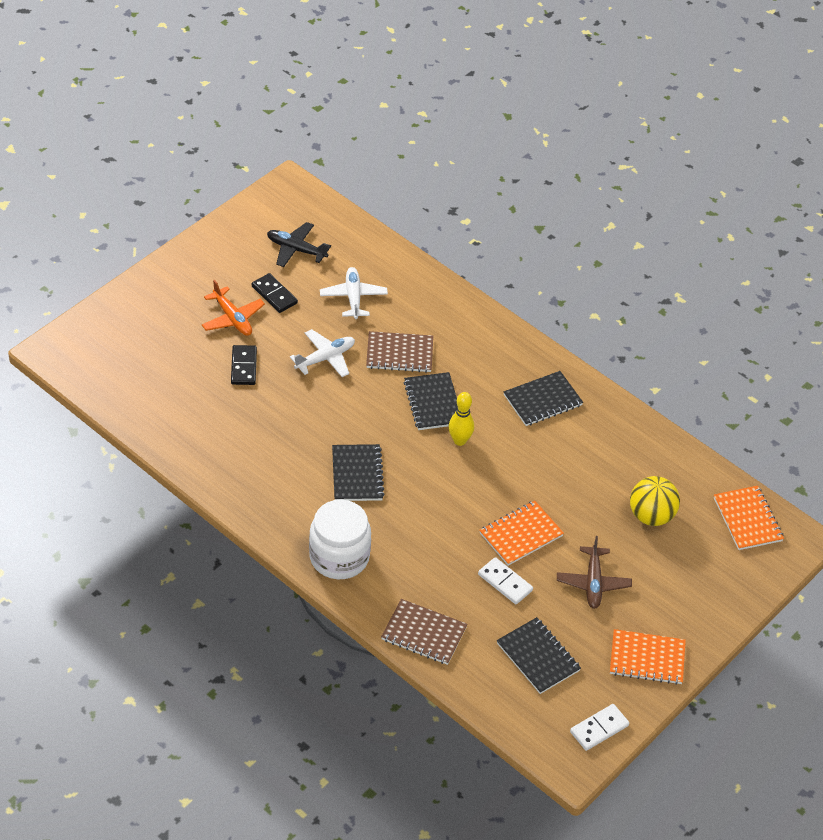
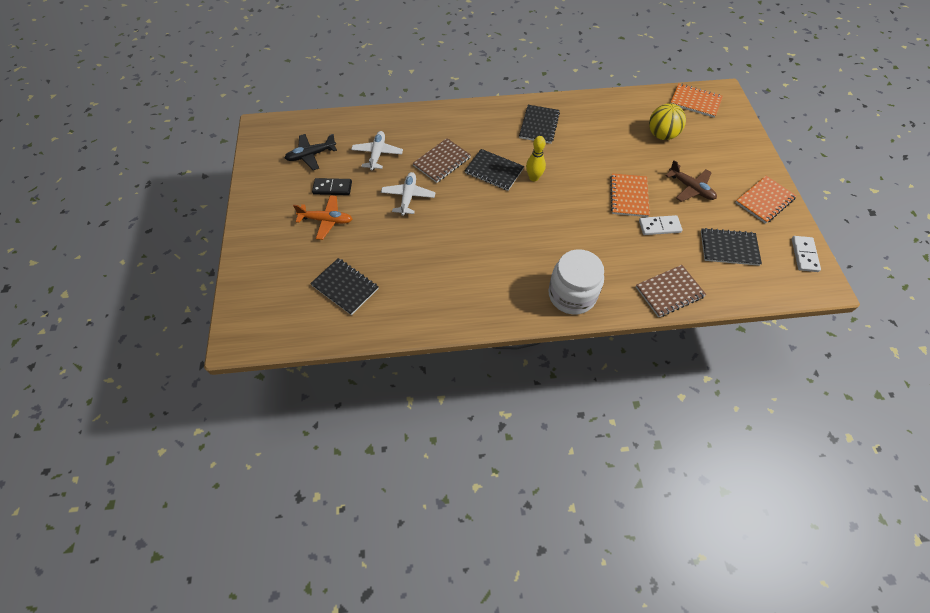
camera: 45 degrees left, 10 degrees up
(243, 367) = (370, 241): black domino -> none
(353, 297) = (377, 154): white plane -> white plane turned 60 degrees clockwise
(357, 474) = (513, 241): black notebook -> black notebook (345, 287)

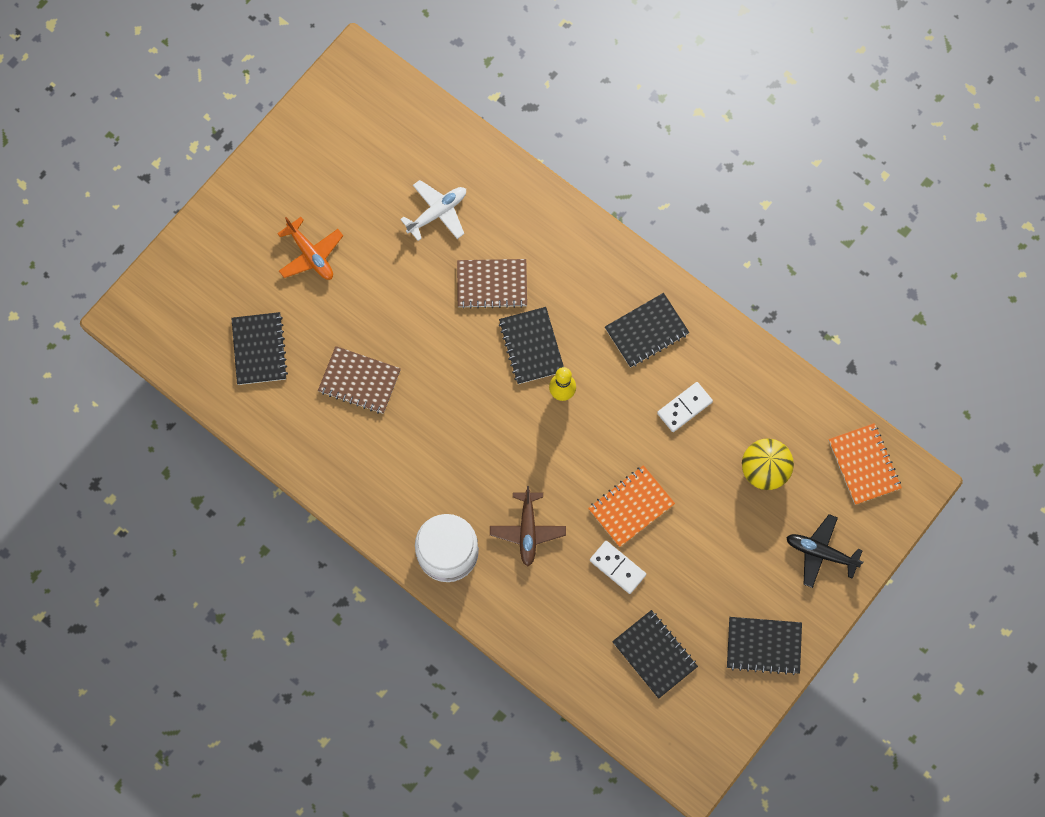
camera: 45 degrees right, 15 degrees up
(311, 155) = (370, 152): black plane -> black plane (820, 552)
(332, 188) = (352, 217): black domino -> none
(408, 197) = (414, 298): white plane -> none
(669, 292) = (539, 637): brown notebook -> brown notebook (359, 381)
(690, 188) = (707, 559): brown plane -> brown plane (527, 530)
(764, 201) = (763, 646): orange notebook -> black notebook
(804, 255) = (718, 732): white domino -> white domino (684, 407)

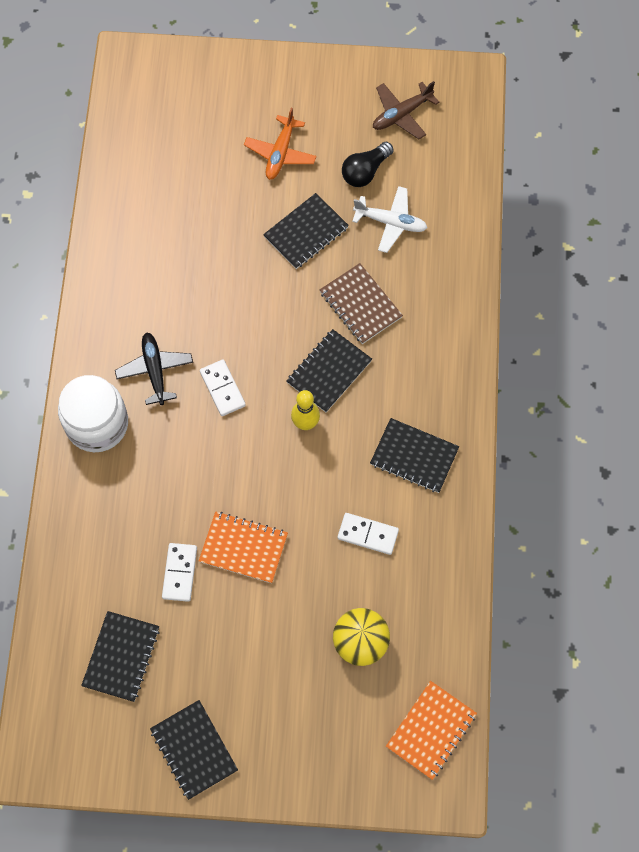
camera: 55 degrees right, 5 degrees down
(259, 349) = (171, 168): black notebook -> black notebook (306, 232)
(359, 381) = (199, 259): brown notebook -> none
(377, 201) = (365, 171): none -> black light bulb
(487, 436) = (222, 389): none -> white domino
(527, 530) = (161, 476): brown plane -> brown plane (401, 114)
(820, 552) = (318, 745): black plane -> black plane (155, 370)

